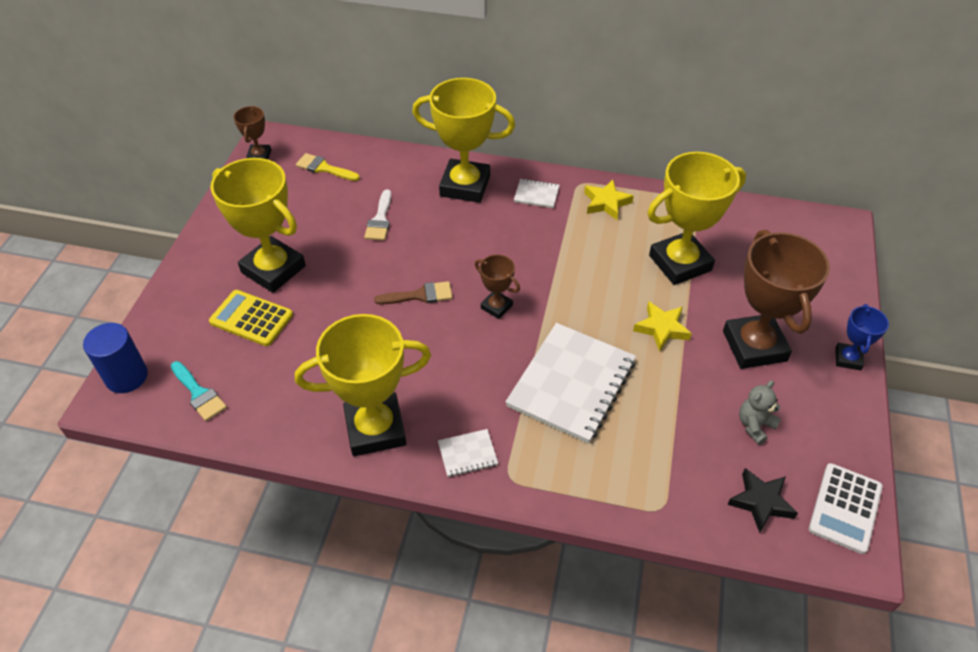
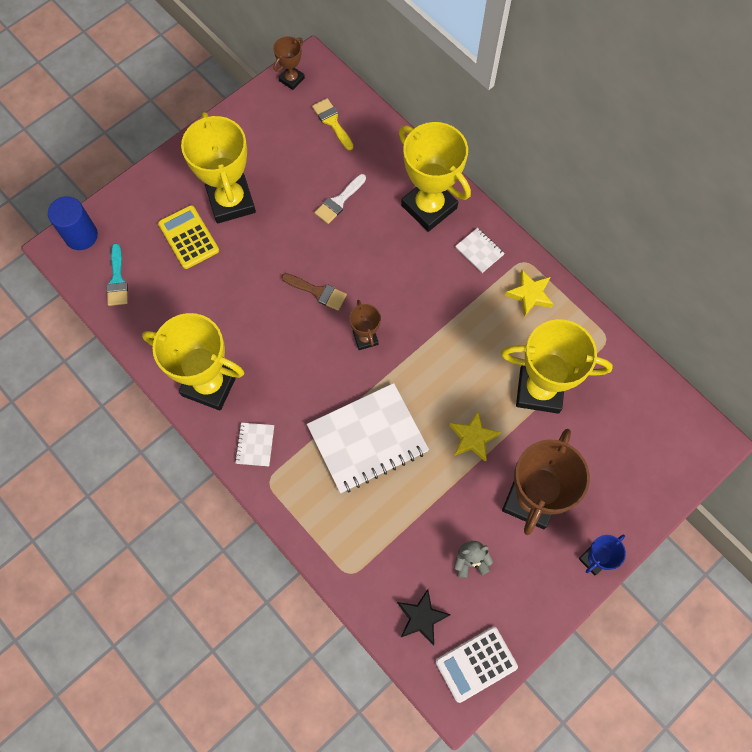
camera: 35 degrees right, 20 degrees up
(467, 454) = (255, 445): white notebook -> white notebook turned 75 degrees clockwise

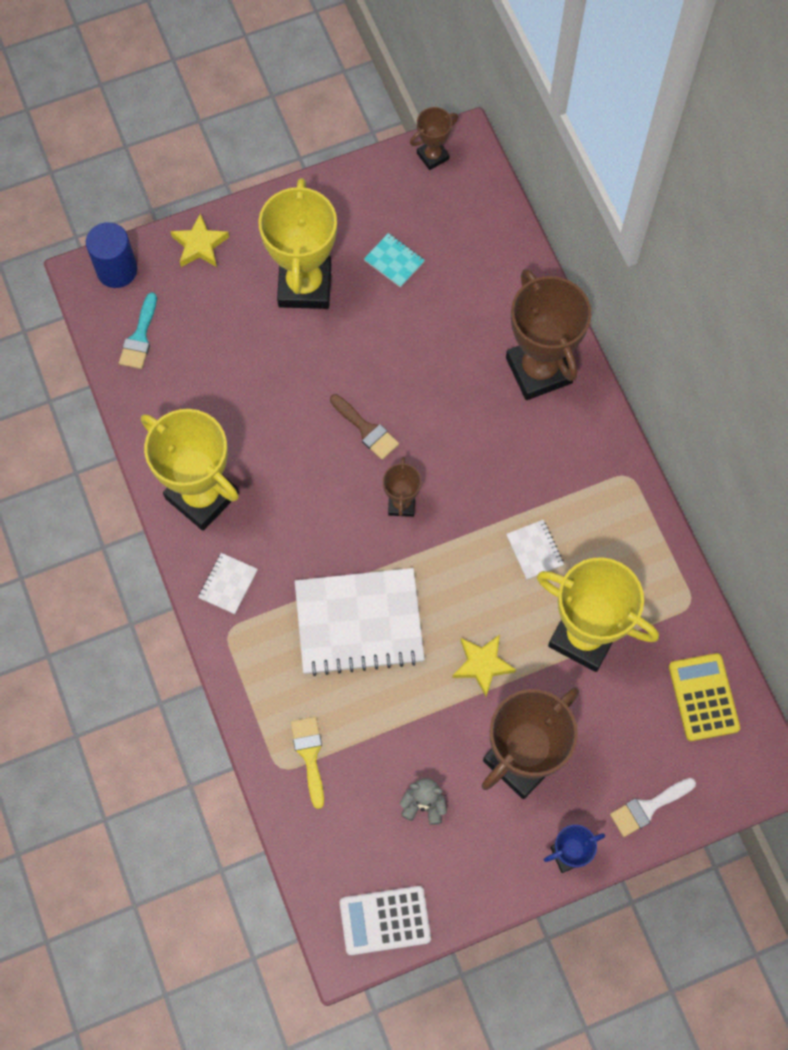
camera: 20 degrees right, 0 degrees up
(188, 237) = (239, 313): yellow calculator -> yellow calculator (703, 697)
(292, 163) = (394, 261): none -> turquoise notebook
(332, 122) = (462, 226): yellow brush -> yellow brush (309, 755)
(339, 201) = (432, 327): white brush -> white brush (648, 807)
(421, 618) = (343, 847): black star -> none
(429, 207) = (539, 370): yellow trophy -> brown trophy
(479, 251) = (578, 445): white notebook -> white notebook (534, 550)
(529, 295) = (618, 518): yellow star -> yellow star (200, 245)

